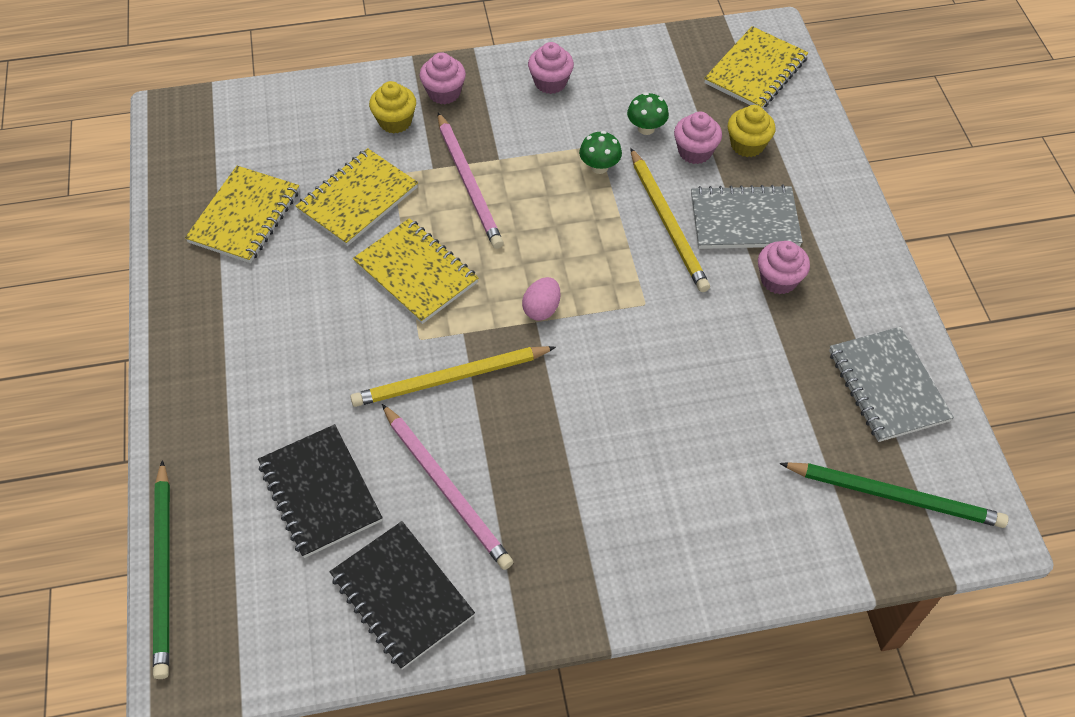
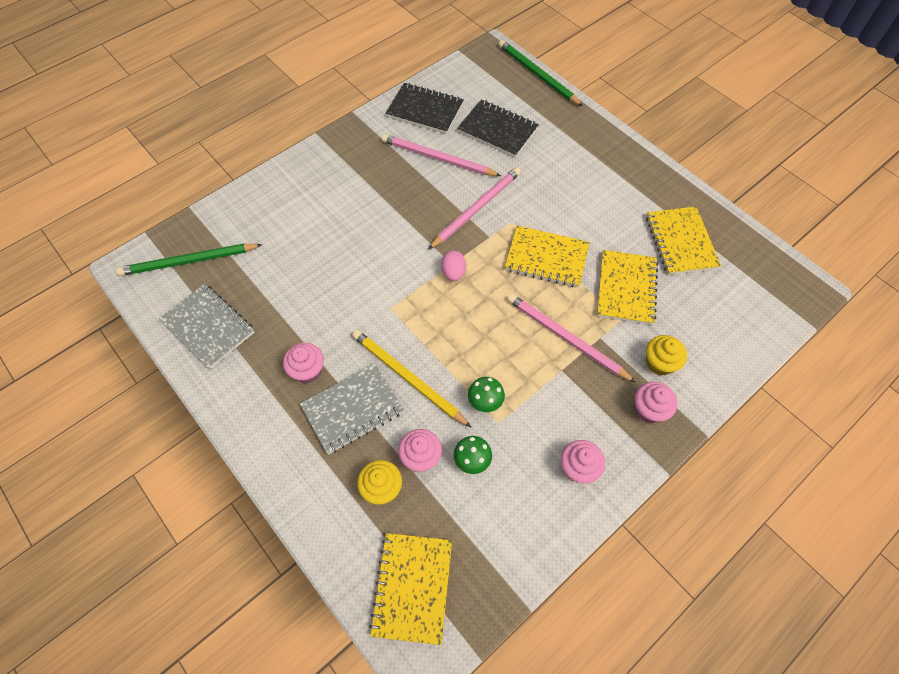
camera: 150 degrees right, 5 degrees up
(450, 378) = (476, 209): yellow pencil -> pink pencil

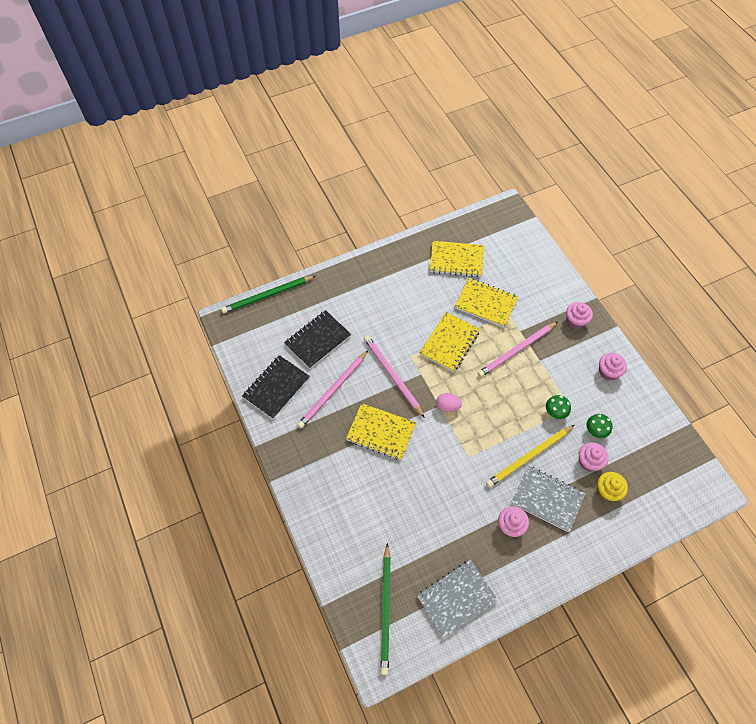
camera: 75 degrees left, 0 degrees up
(352, 409) = (547, 499): grey notebook -> grey notebook turned 45 degrees counterclockwise
(412, 587) = (673, 486): yellow notebook -> yellow notebook (381, 432)
(659, 363) = (544, 304): yellow cupcake -> none

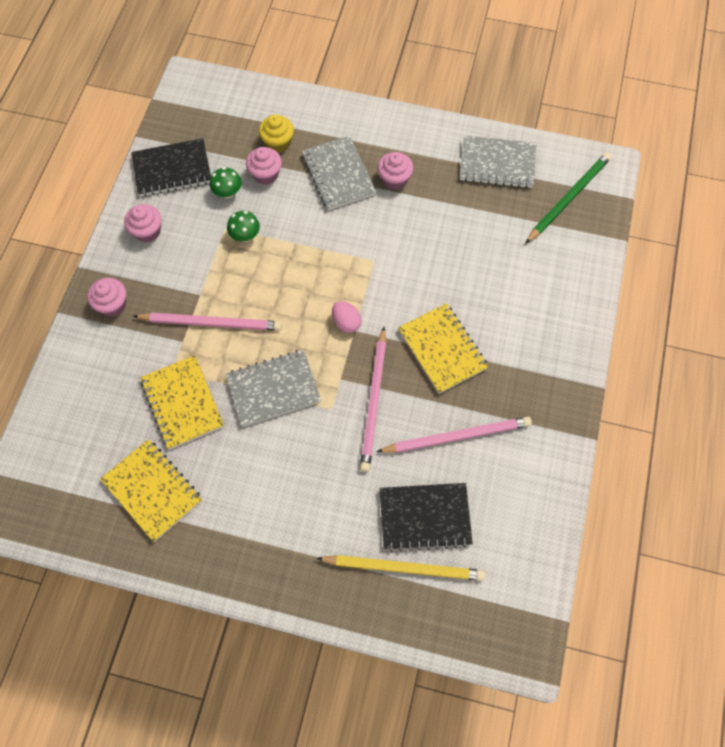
camera: 140 degrees left, 5 degrees up
(267, 295) = (441, 643): green pencil -> none
(276, 387) = (522, 492): black notebook -> black notebook (172, 169)
(449, 343) = (273, 389): yellow notebook -> grey notebook
(529, 457) = (316, 218): yellow pencil -> yellow pencil (404, 568)

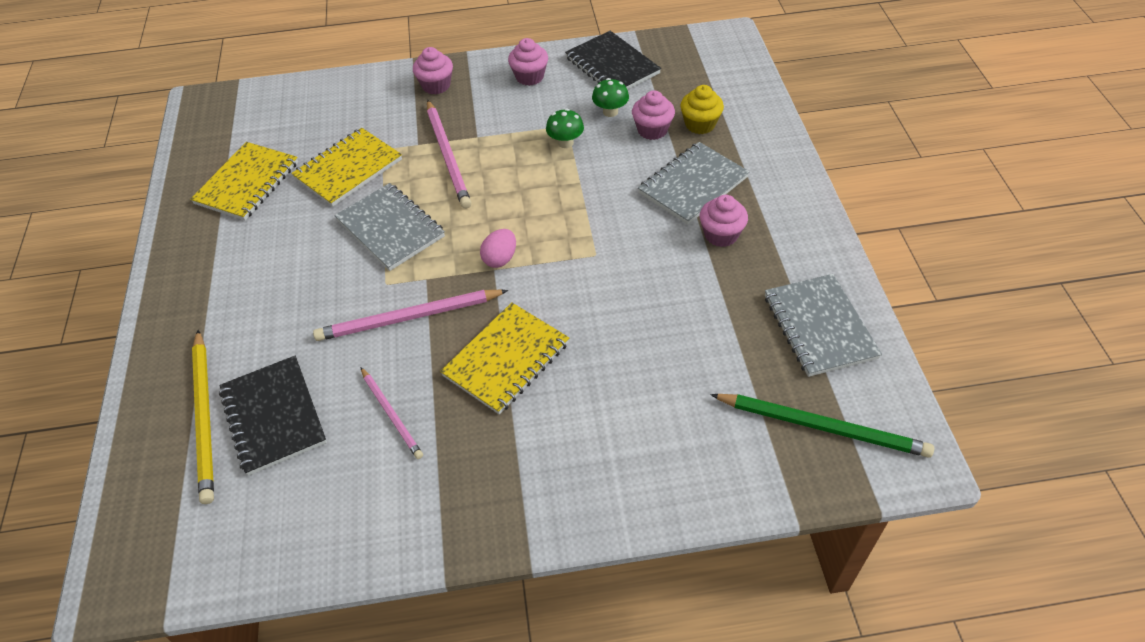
camera: 70 degrees right, 15 degrees down
(457, 436) = (391, 414): pink pencil -> pink pencil, size x0.61

